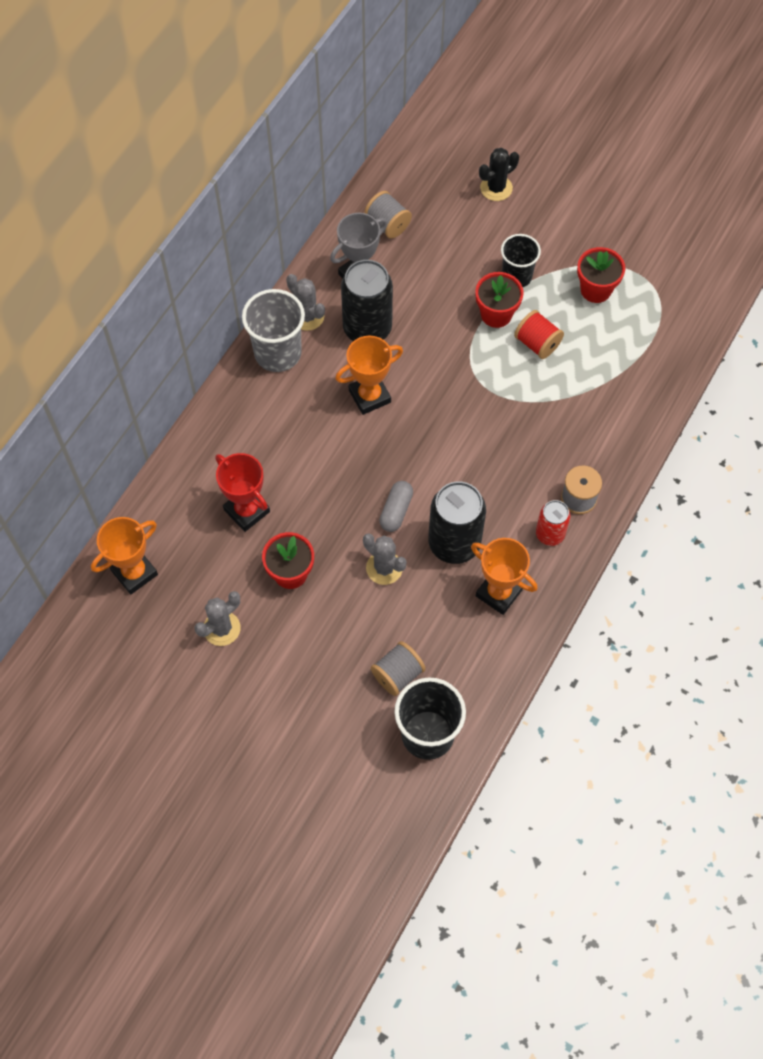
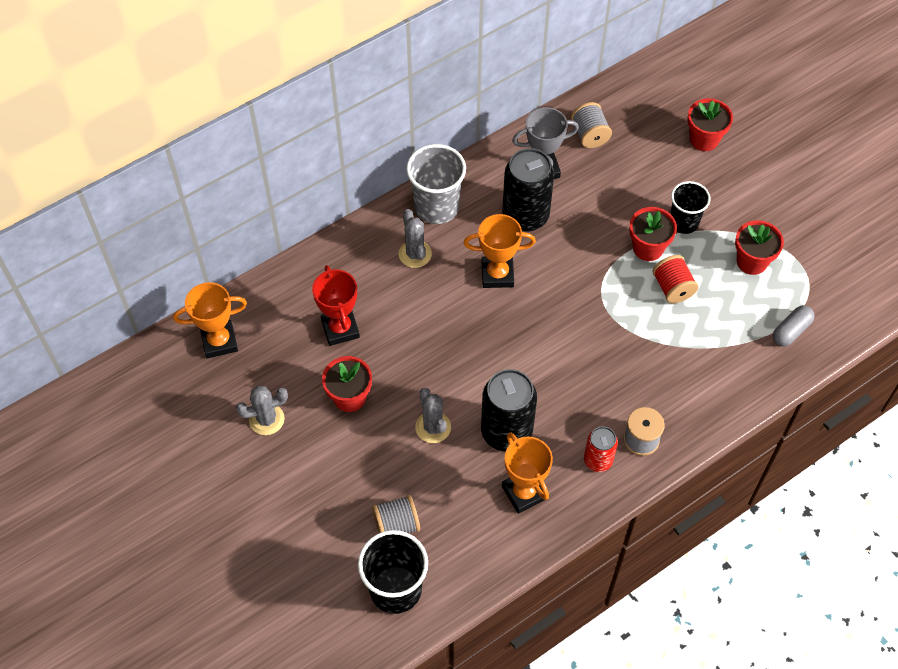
camera: 25 degrees right, 5 degrees down
(307, 316) = (478, 186): grey cactus -> grey cactus (415, 254)
(396, 511) = (469, 382): grey capsule -> grey capsule (791, 331)
(496, 188) = (704, 139): black cactus -> red flower pot

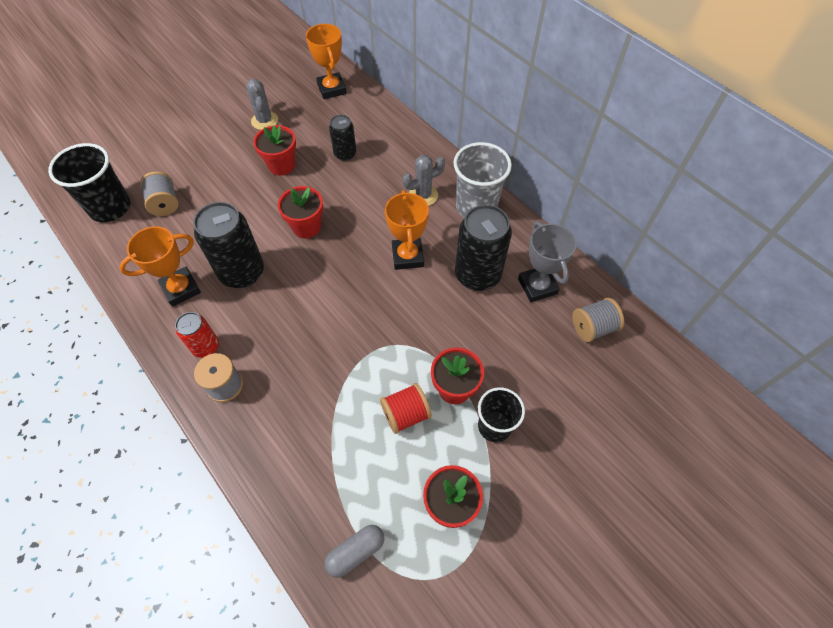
camera: 85 degrees right, 0 degrees up
(340, 329) = (345, 154): red trophy -> black can
(433, 427) = (250, 220): grey cactus -> none
(704, 139) = (619, 449): red flower pot -> red flower pot (306, 227)
(791, 331) = (356, 552): grey capsule -> grey capsule turned 75 degrees counterclockwise

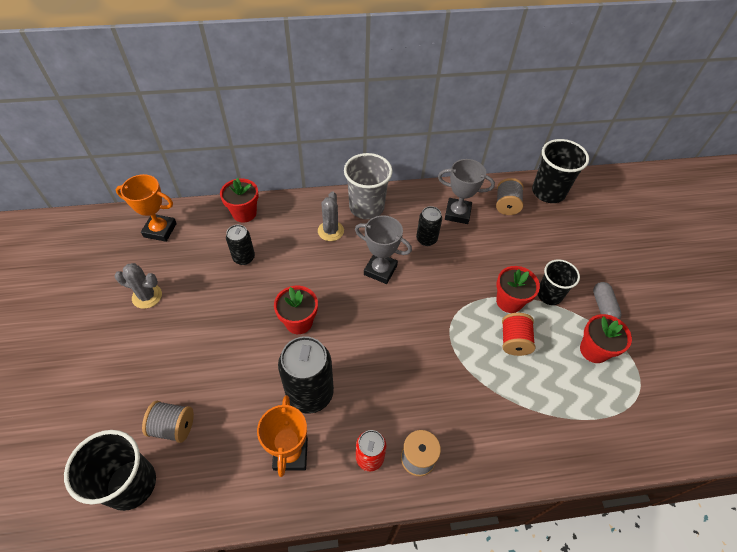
camera: 60 degrees left, 5 degrees down
(281, 165) = (214, 308): red flower pot -> red flower pot (244, 213)
(356, 552) = (604, 426): grey capsule -> grey capsule (603, 306)
(407, 256) = (380, 270): orange trophy -> grey trophy
(477, 275) = (426, 239): black can -> black can, size x0.56
(656, 363) = (548, 192): none -> black cup

